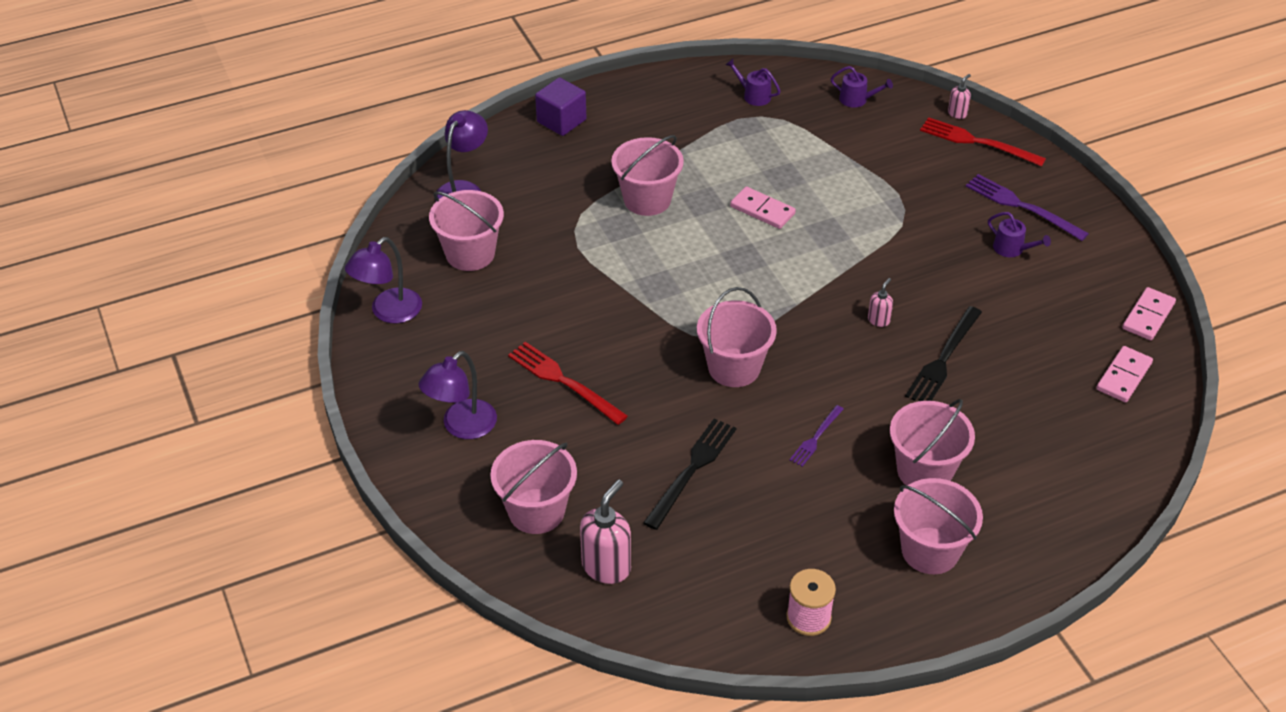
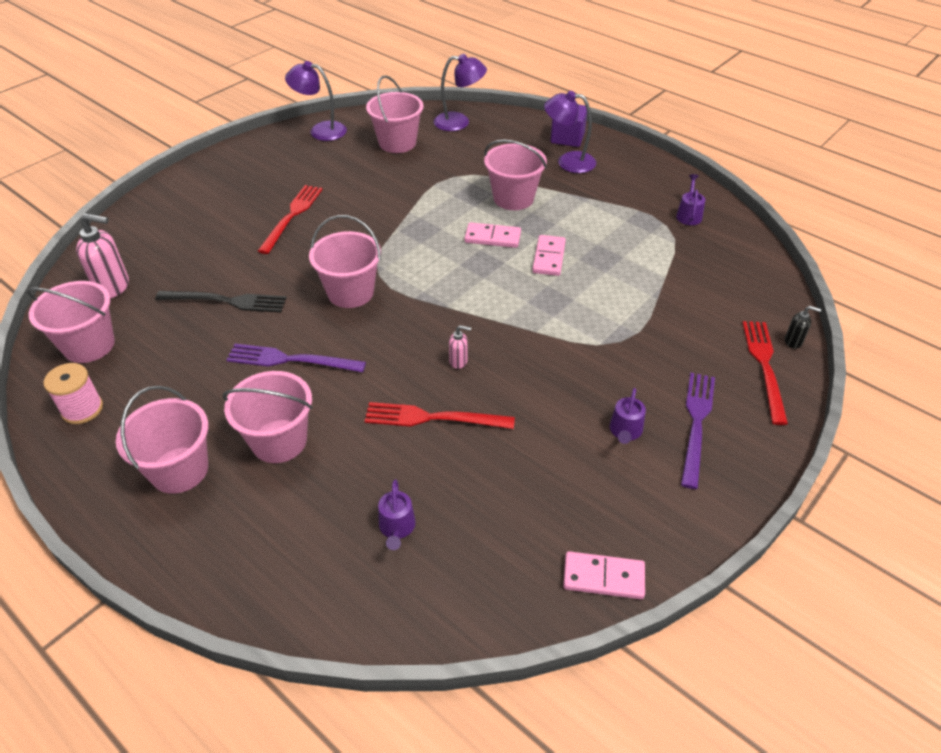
camera: 65 degrees right, 0 degrees up
(462, 427) = (227, 188): purple lamp -> purple lamp (568, 162)
(536, 511) = (158, 240): pink bucket -> pink bucket (89, 345)
(816, 437) = (291, 360): purple fork -> purple fork, size x1.72
(857, 99) = (744, 272): purple watering can -> purple watering can (397, 527)
(943, 358) = (433, 418): black fork -> red fork
(957, 113) = (793, 341): pink soap dispenser -> black soap dispenser
(1123, 376) = (490, 574): pink domino -> pink domino (492, 237)

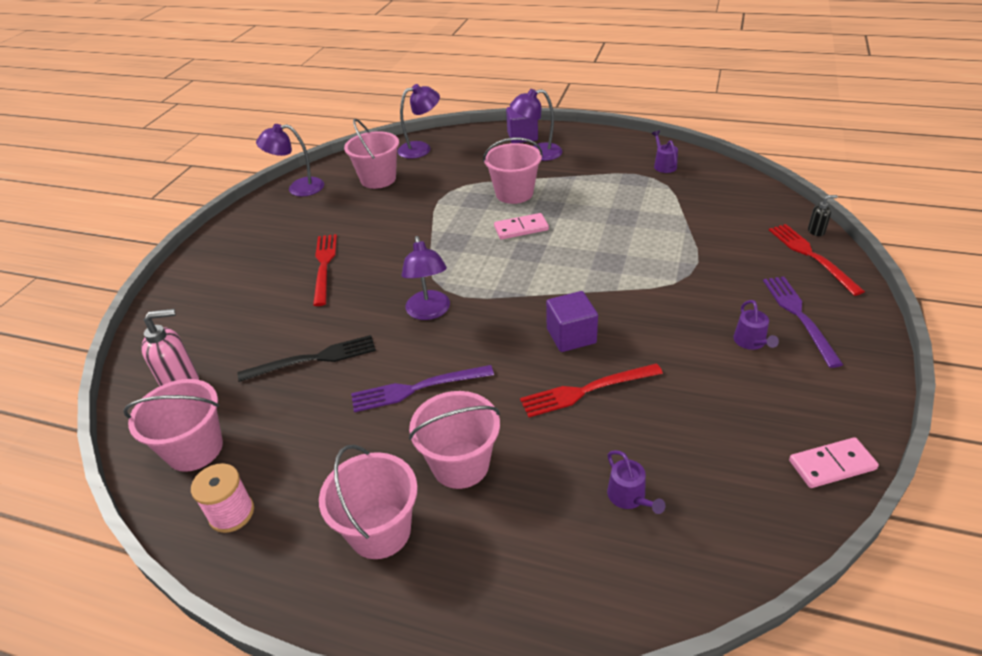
camera: 20 degrees left, 5 degrees down
(350, 292) = (429, 312): pink bucket -> purple lamp
(458, 361) = (571, 336): pink soap dispenser -> purple cube
(548, 257) = (580, 229): pink domino -> none

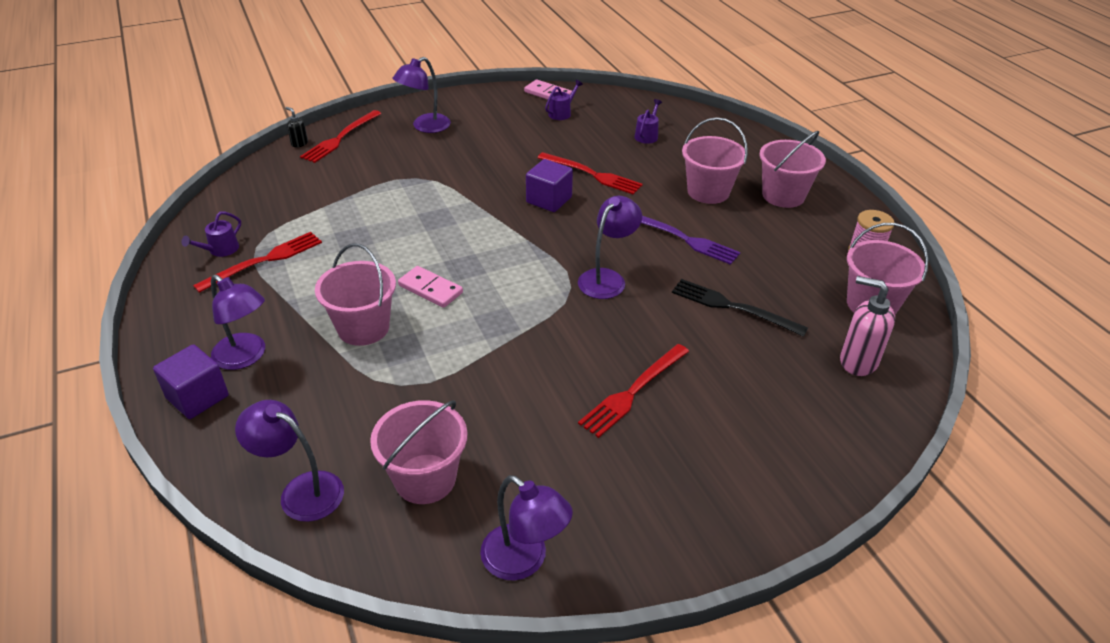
camera: 135 degrees left, 0 degrees up
(631, 177) = (264, 261): none -> red fork
(751, 342) = (472, 135): purple watering can -> purple watering can (561, 113)
(799, 316) = (425, 127): purple fork -> purple lamp

